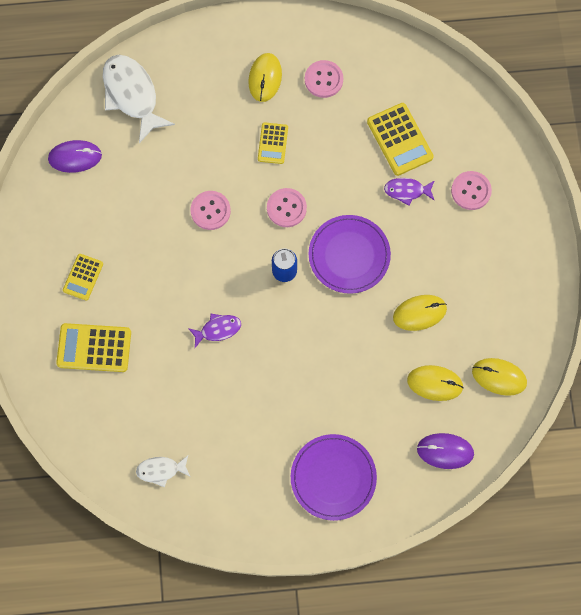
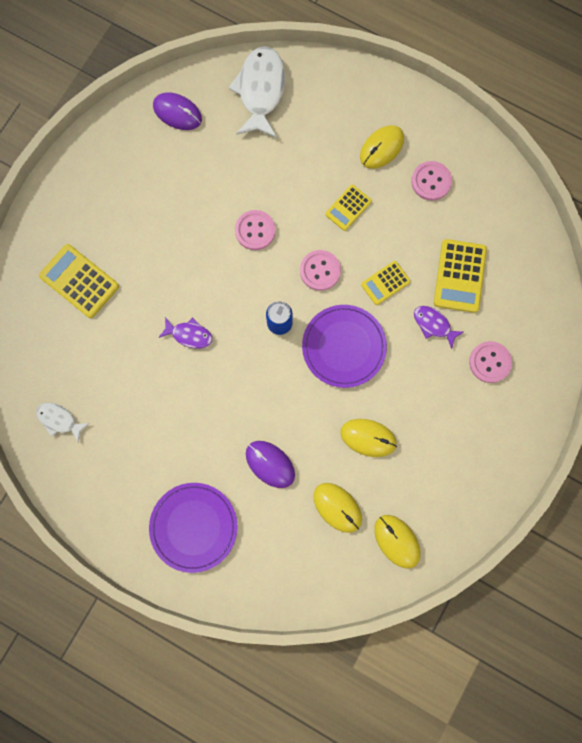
camera: 35 degrees right, 5 degrees up
(83, 277) = (112, 216): yellow calculator -> yellow calculator (385, 283)
(445, 451) = (303, 572): purple mouse -> purple mouse (270, 464)

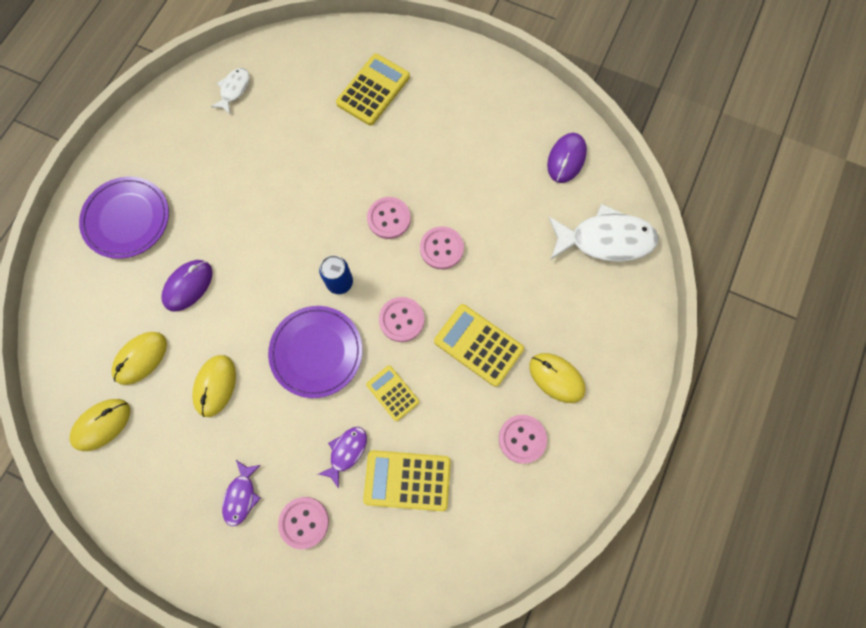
camera: 85 degrees right, 5 degrees down
(189, 335) = (323, 195): purple fish -> purple fish (241, 496)
(220, 275) = (389, 218): none -> pink button
(348, 208) = (478, 345): yellow calculator -> yellow calculator, size x1.63

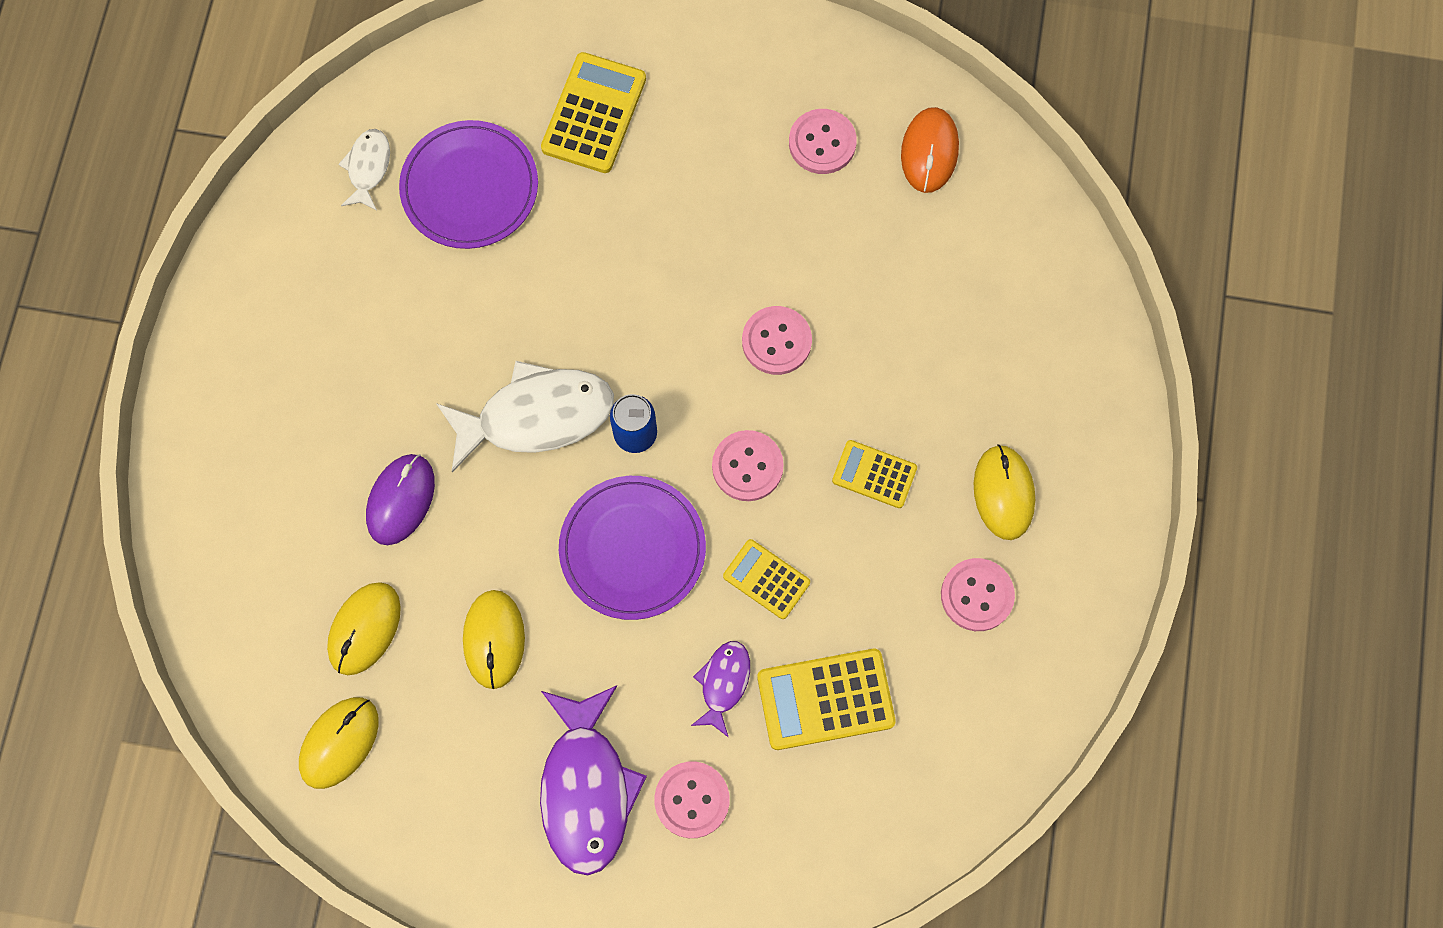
camera: 15 degrees left, 0 degrees up
(127, 219) = (266, 420): purple plate -> purple plate (470, 187)
(241, 496) = (586, 788): purple fish -> purple fish, size x1.93
(389, 218) = (681, 315): pink button -> pink button (822, 143)
(478, 345) = (874, 474): yellow calculator -> yellow calculator, size x0.61
(556, 378) = (1003, 493): yellow mouse -> yellow mouse turned 60 degrees clockwise
(566, 159) = (929, 152): purple mouse -> orange mouse
(605, 239) = (1022, 264): white fish -> white fish (536, 416)

